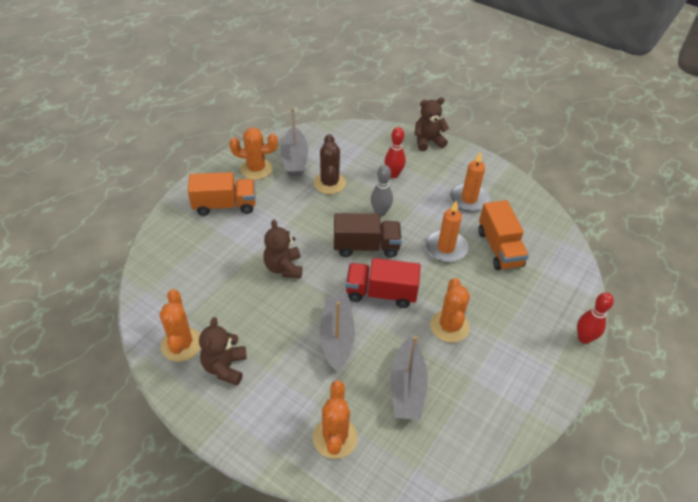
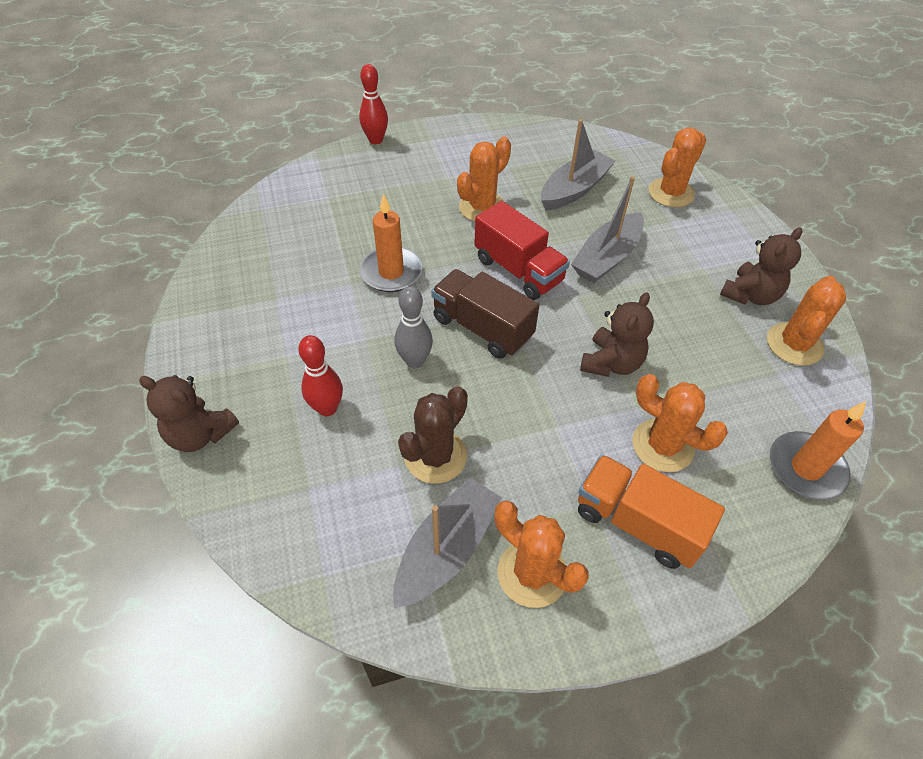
camera: 140 degrees left, 5 degrees up
(231, 241) = (663, 445): none -> orange cactus
(469, 199) = (283, 309): orange candle -> orange candle (806, 468)
(499, 248) = (335, 239): orange truck -> none

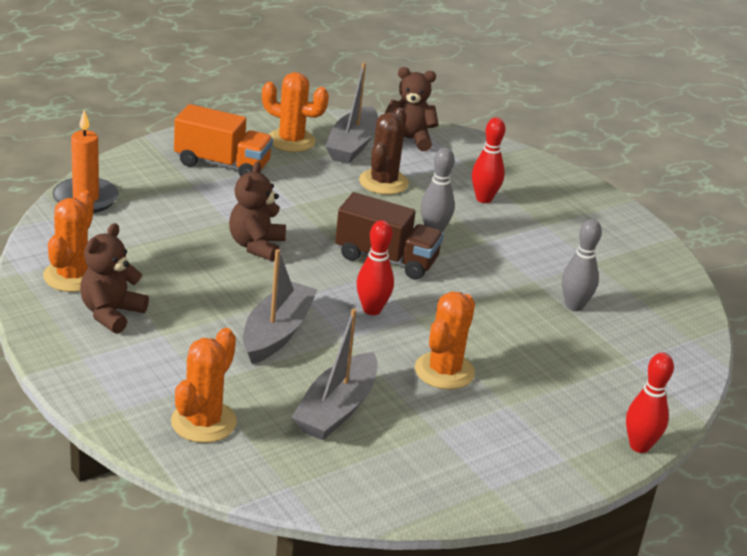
camera: 160 degrees right, 20 degrees down
(200, 434) = (564, 179): brown teddy bear -> brown teddy bear (408, 139)
(334, 251) = (574, 306): none -> grey bowling pin
(391, 272) = (502, 294): orange candle -> none
(518, 270) = (372, 310): red truck -> red bowling pin
(663, 445) = (205, 201): orange cactus -> none

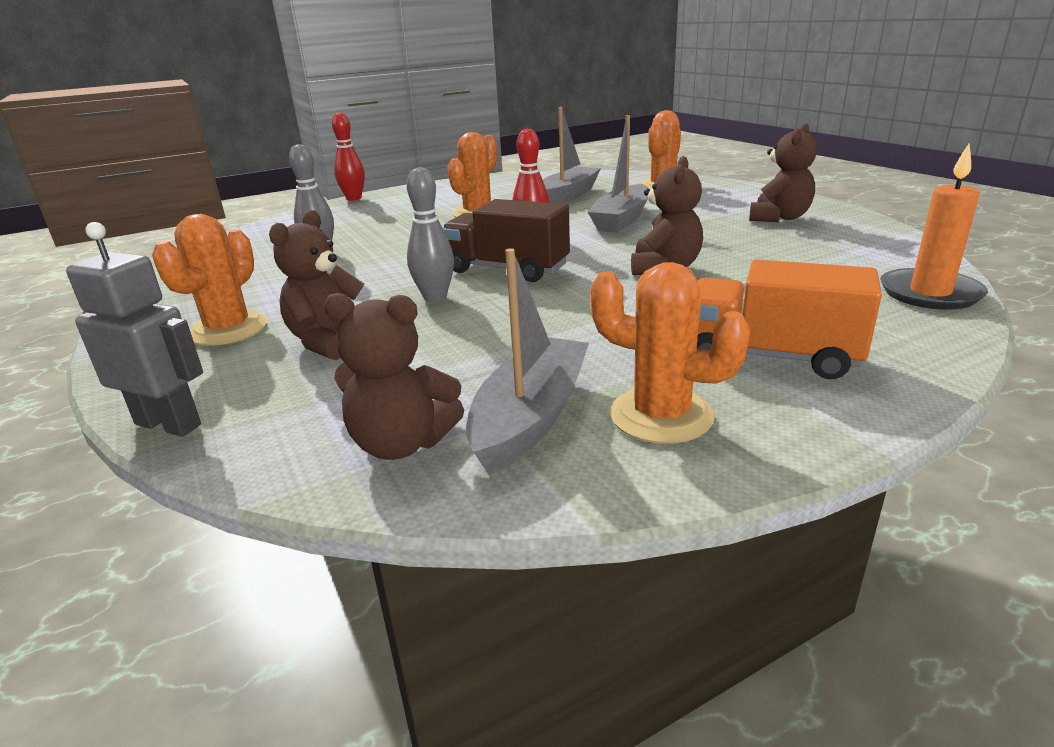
camera: 170 degrees left, 5 degrees down
(72, 276) = (846, 234): orange cactus -> orange cactus (228, 329)
(383, 182) = (485, 352): brown cactus -> none
(484, 199) = (330, 342): red bowling pin -> brown teddy bear
(527, 157) = (169, 424): none -> grey robot

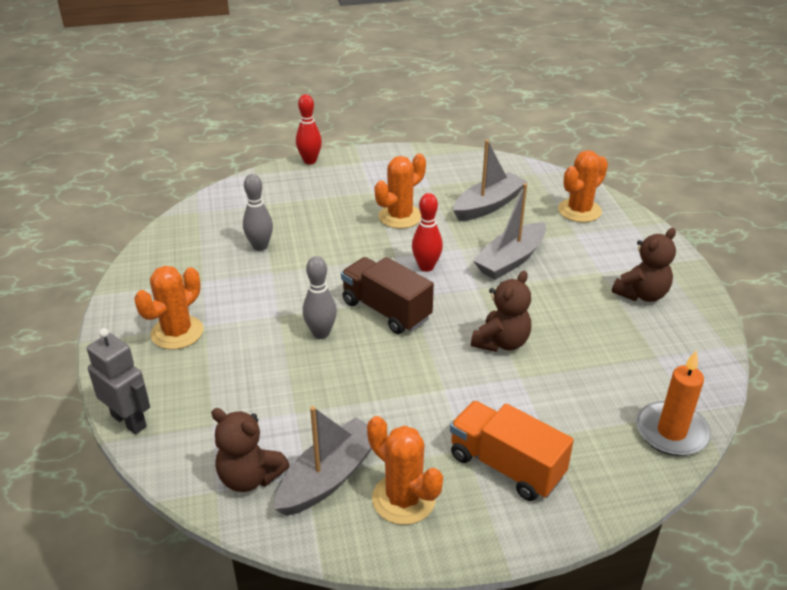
camera: 15 degrees right, 10 degrees up
(330, 342) = (237, 366): brown teddy bear -> none

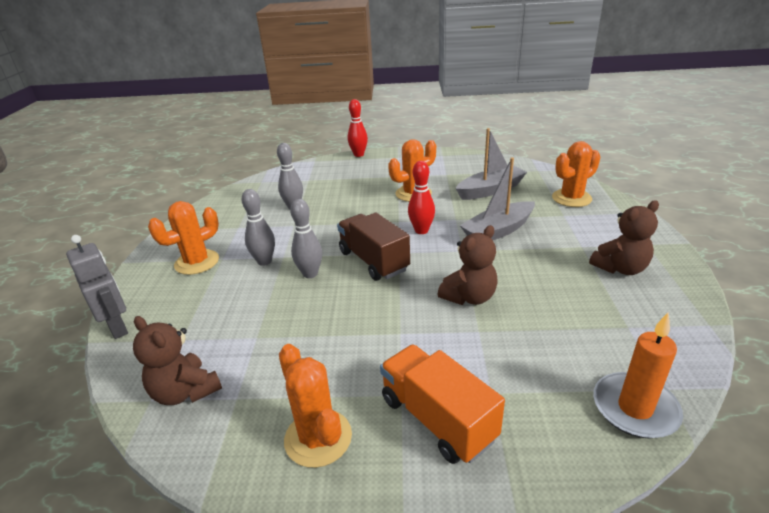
camera: 15 degrees right, 5 degrees down
(260, 323) = (264, 261): none -> grey bowling pin
(329, 477) = (256, 403): grey boat -> none

